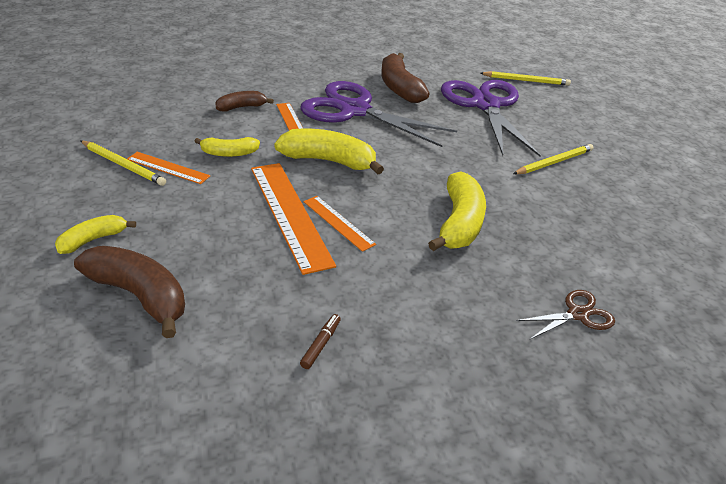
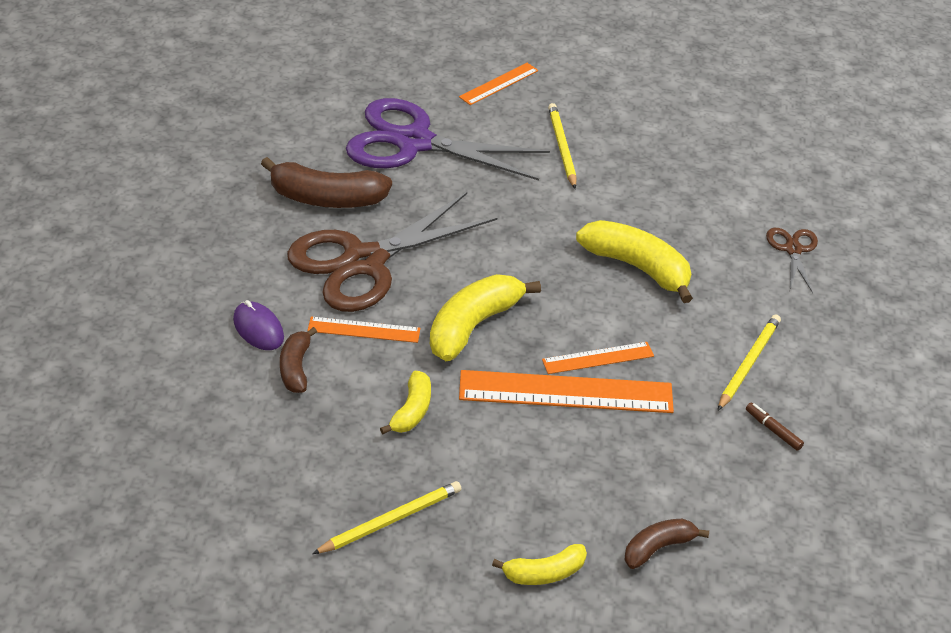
camera: 65 degrees left, 5 degrees up
(93, 240) = (544, 573): yellow banana -> yellow banana turned 90 degrees counterclockwise
(139, 295) = (658, 548): brown banana -> brown banana, size x0.58
(168, 167) = (418, 477): orange ruler -> orange ruler (498, 83)
(266, 90) = (258, 329): none -> purple mouse
(354, 110) = (364, 262): purple scissors -> brown scissors
(526, 80) = (372, 80): yellow pencil -> yellow pencil (748, 363)

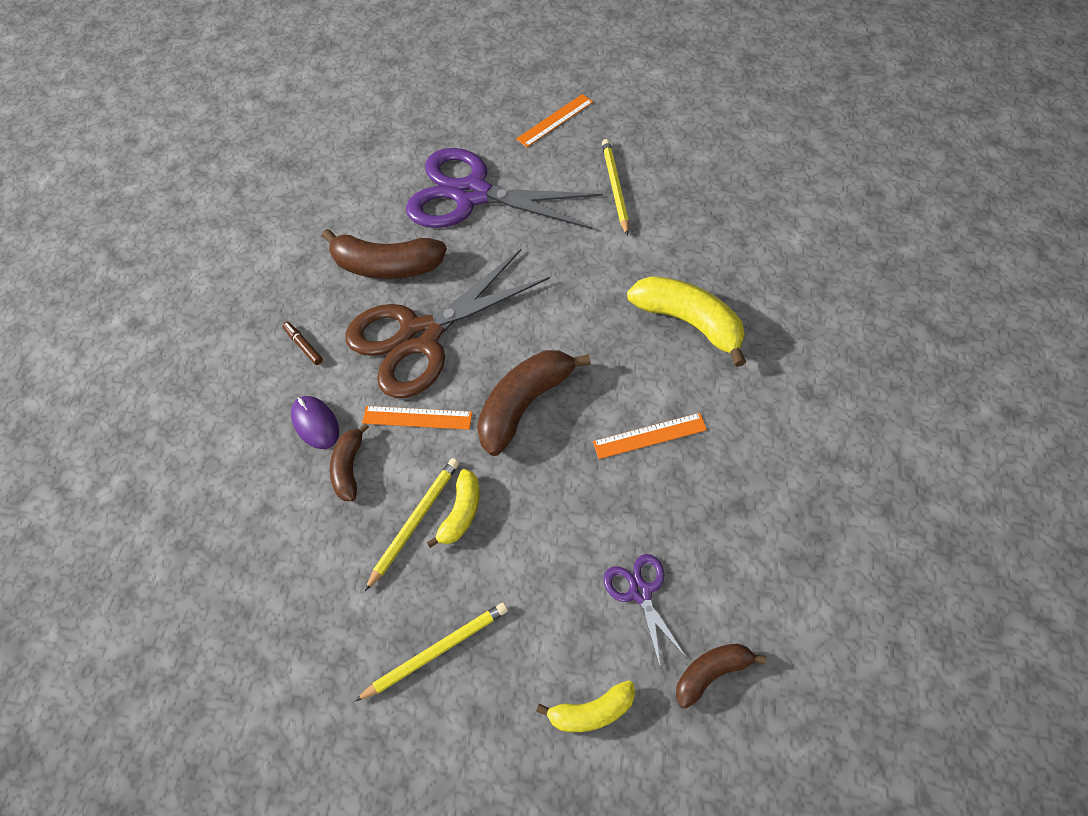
camera: 10 degrees right, 15 degrees up
(473, 326) = (524, 405): yellow banana -> brown banana
(566, 392) = (616, 480): orange ruler -> none
(589, 482) = (640, 592): none -> purple scissors
(748, 363) = (805, 432): yellow pencil -> yellow pencil (415, 522)
(773, 430) = (832, 515): brown marker -> brown marker (304, 346)
(793, 249) = (849, 288): brown scissors -> none

